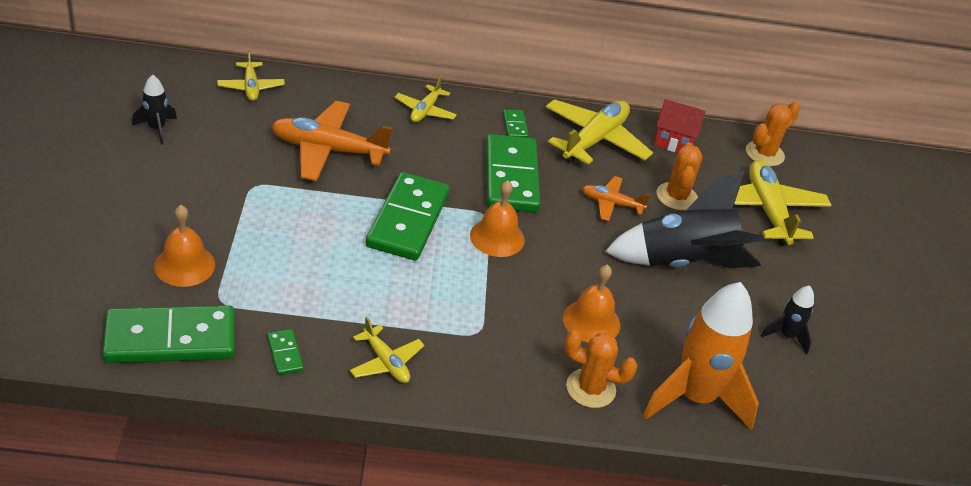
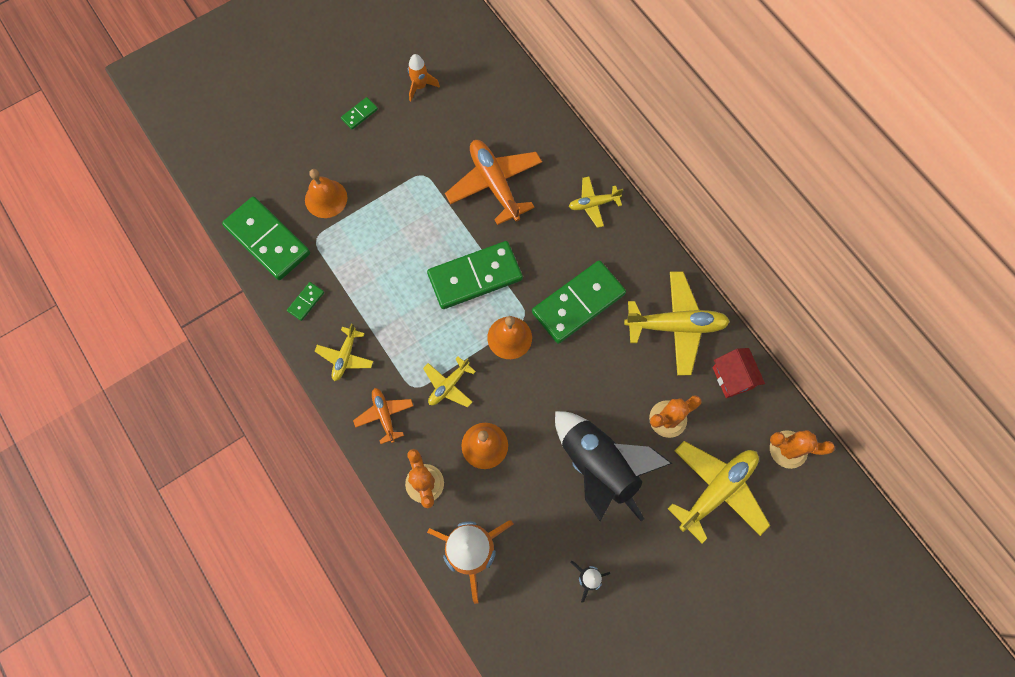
camera: 60 degrees right, 30 degrees up
(157, 129) = (420, 86): black rocket -> orange rocket
(251, 87) = (509, 96): yellow plane -> yellow plane (448, 385)
(515, 126) = (636, 267): green domino -> green domino (359, 114)
(611, 204) = (615, 382): orange plane -> orange plane (384, 415)

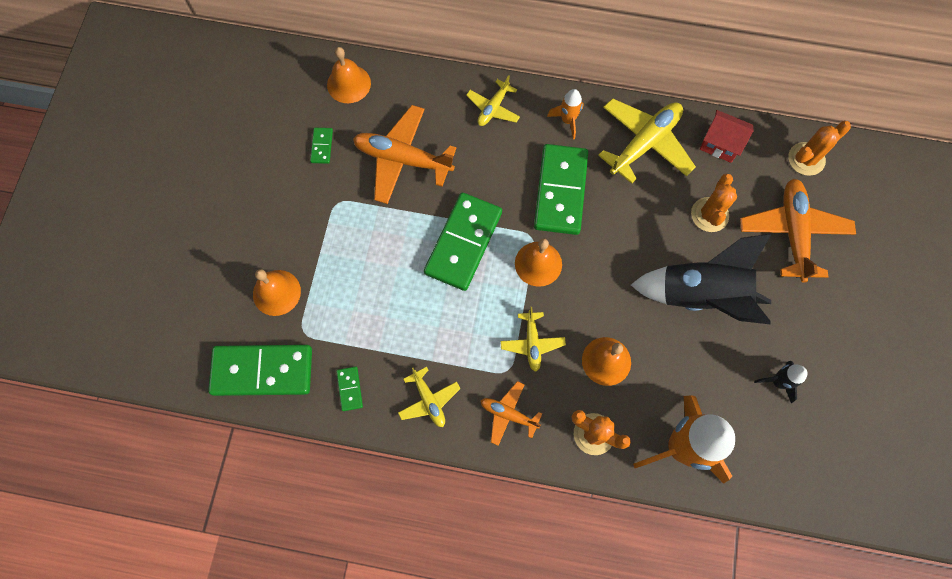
camera: 45 degrees left, 0 degrees up
(359, 114) = (232, 201): green domino -> green domino (322, 146)
(420, 86) = (260, 135): orange rocket -> orange rocket (567, 120)
(513, 101) = (349, 84): none -> orange bell
(717, 490) = (793, 232): yellow plane -> orange plane

